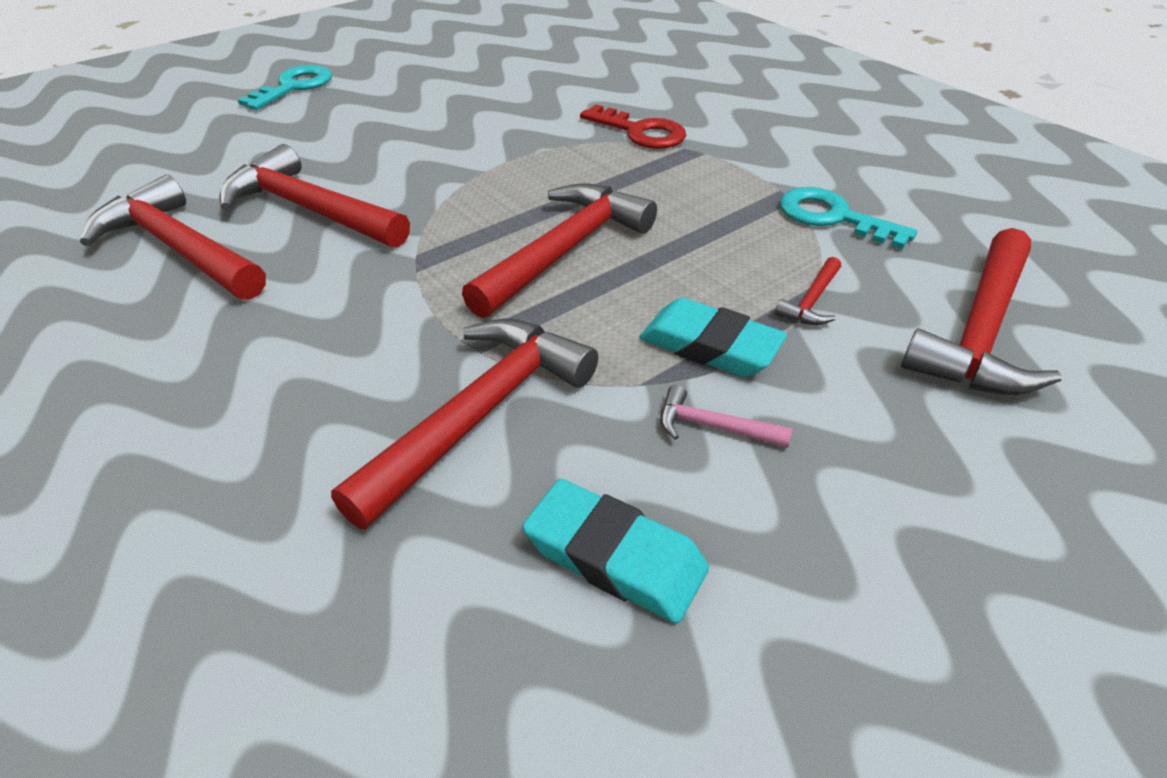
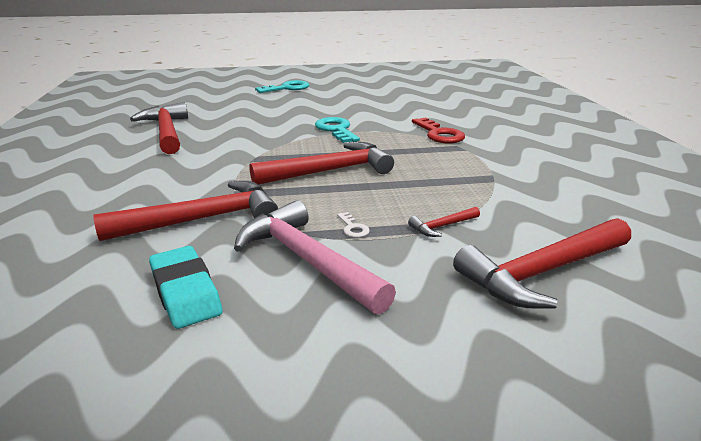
camera: 30 degrees right, 15 degrees down
(310, 210) = (234, 130): red hammer -> none
(710, 346) = (353, 228): turquoise eraser -> white key
(713, 427) = (307, 260): pink hammer -> pink hammer, size x2.26
(833, 217) = (511, 194): turquoise key -> turquoise key (336, 130)

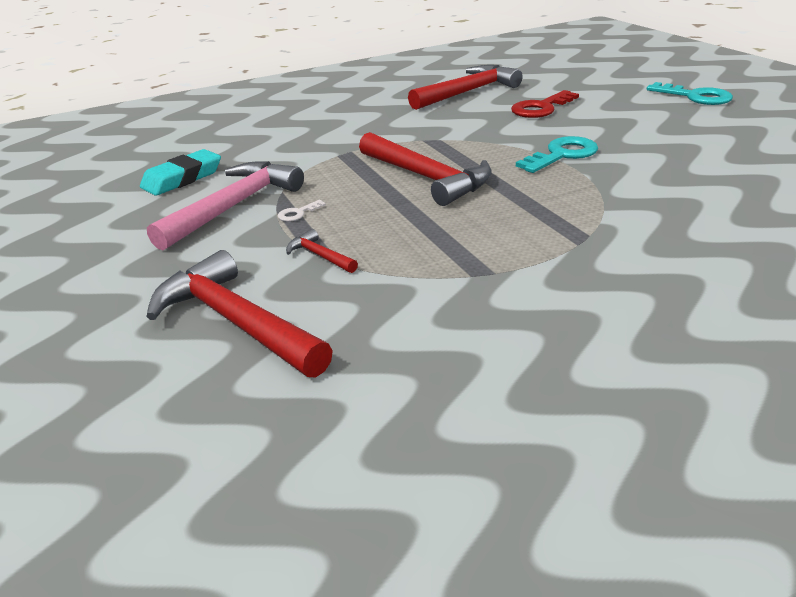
camera: 75 degrees right, 5 degrees up
(202, 219) = (290, 155): red hammer -> none
(439, 134) = (624, 217): red key -> red key (541, 108)

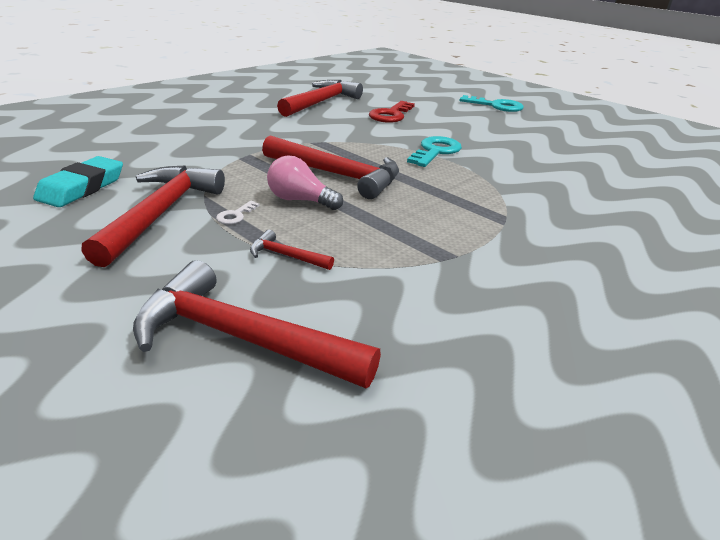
camera: 25 degrees left, 0 degrees up
(233, 206) = (160, 213): pink hammer -> red hammer
(369, 202) = (300, 200): none -> pink light bulb

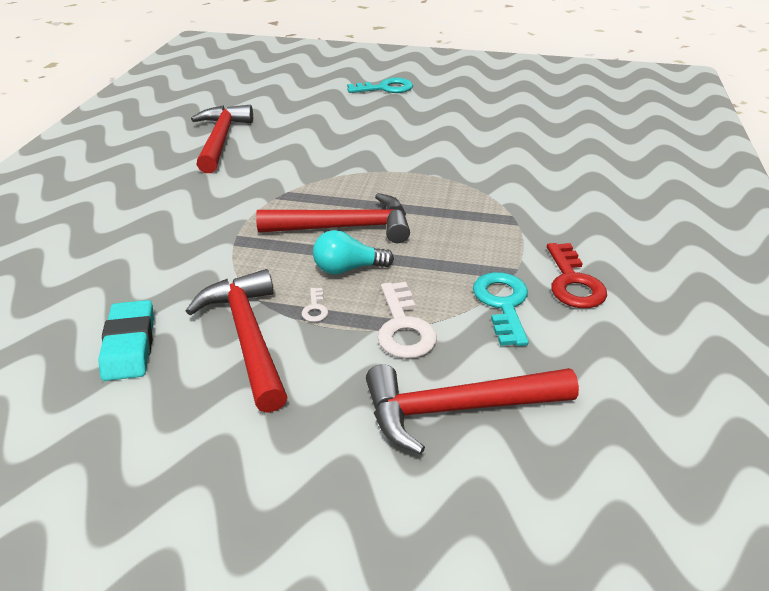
camera: 30 degrees left, 5 degrees up
(286, 256) = (403, 327): red hammer -> white key
(300, 200) = (347, 268): pink light bulb -> turquoise light bulb
(391, 115) = (307, 134): red key -> red key (573, 282)
(435, 151) = (394, 166): turquoise key -> turquoise key (502, 304)

